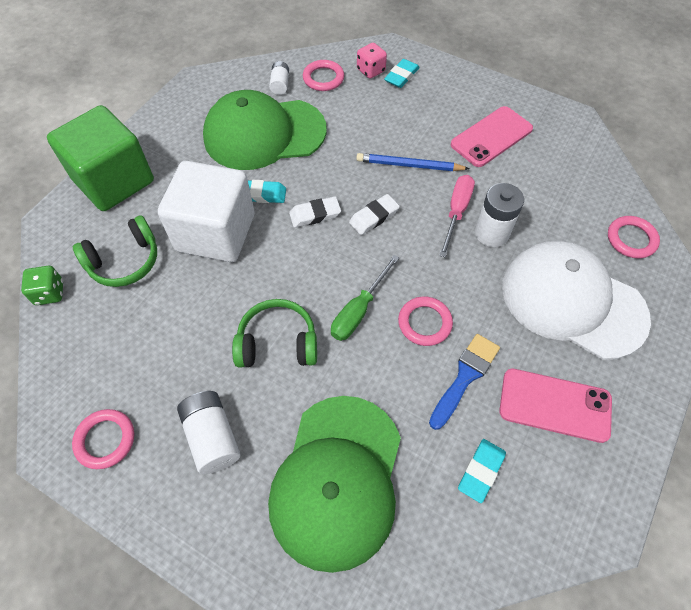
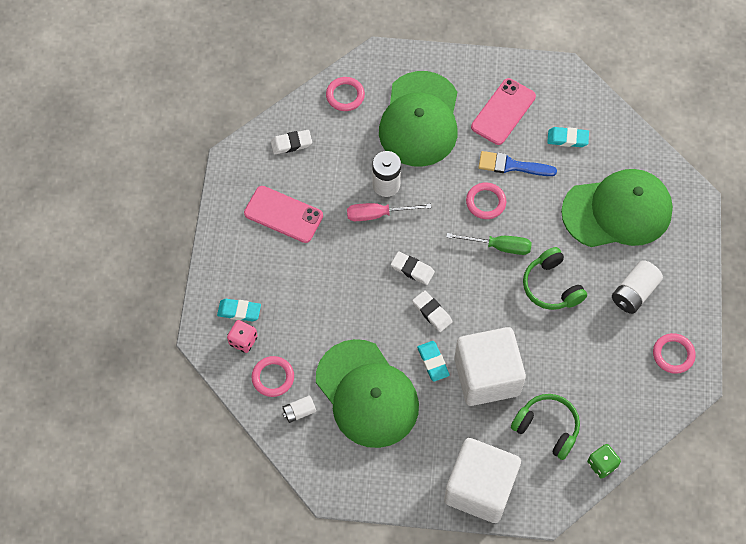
camera: 115 degrees left, 5 degrees up
(114, 181) = (480, 488): green cube -> white cube
(409, 165) = (346, 264): blue pencil -> none
(555, 405) = (503, 112): pink phone -> pink phone turned 45 degrees clockwise
(572, 301) = (419, 119): white cap -> green cap
(578, 170) = (291, 143): none -> white eraser

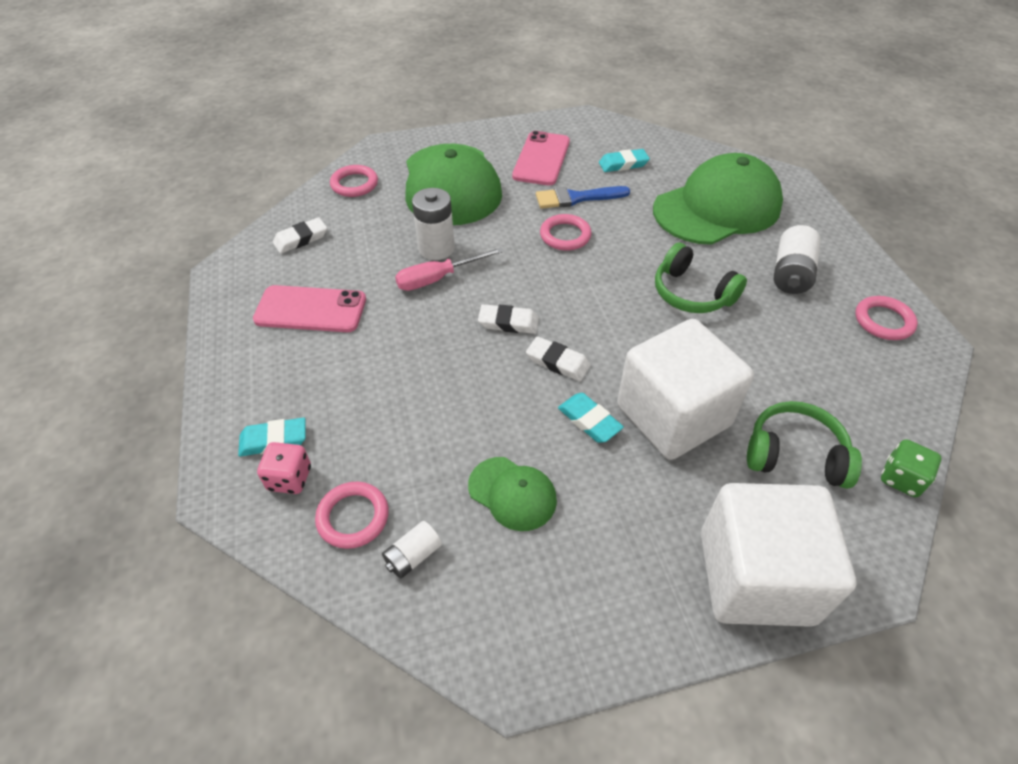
camera: 20 degrees left, 15 degrees down
(367, 394) = (512, 493): green cap -> green cap, size x0.48
(499, 246) = (604, 271): green screwdriver -> none

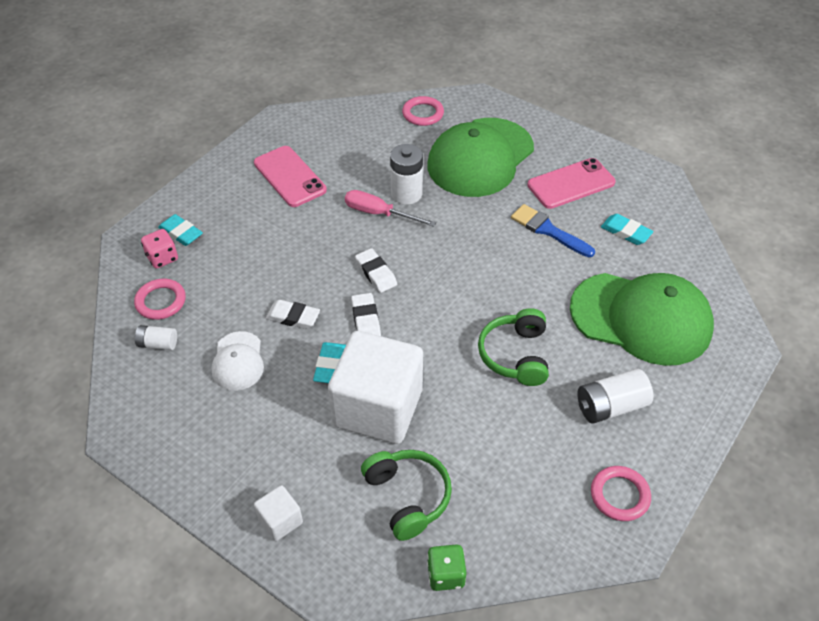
camera: 50 degrees right, 0 degrees up
(301, 239) = (343, 128): white eraser -> white eraser (293, 317)
(512, 493) = (238, 361): green cap -> white cap
(565, 235) = (497, 249): pink ring -> none
(755, 577) = (280, 520): white cube -> white cube, size x0.43

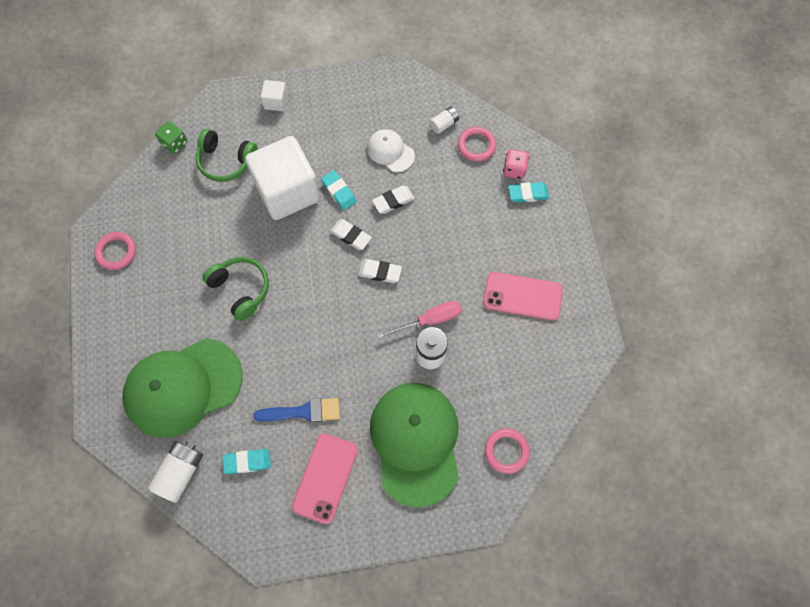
camera: 135 degrees right, 20 degrees up
(610, 406) = (158, 303): white battery -> white battery (181, 472)

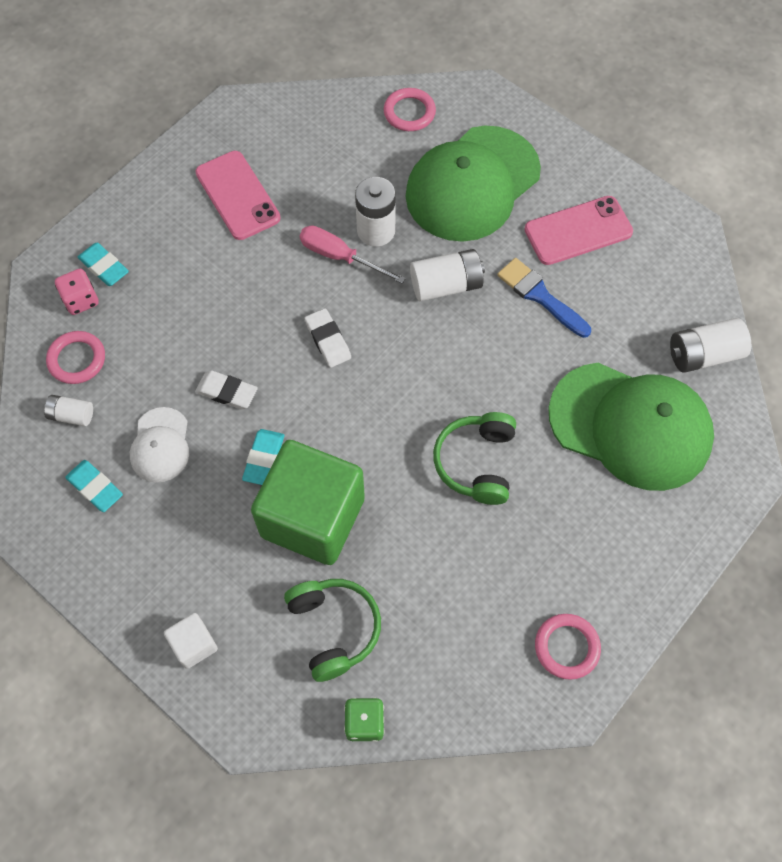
camera: 130 degrees left, 5 degrees down
(247, 462) = (633, 305): turquoise eraser -> turquoise eraser (95, 487)
(287, 191) = (312, 517): white cube -> green cube
(351, 236) = (310, 402): white eraser -> none
(358, 364) = (446, 285): none -> white battery

